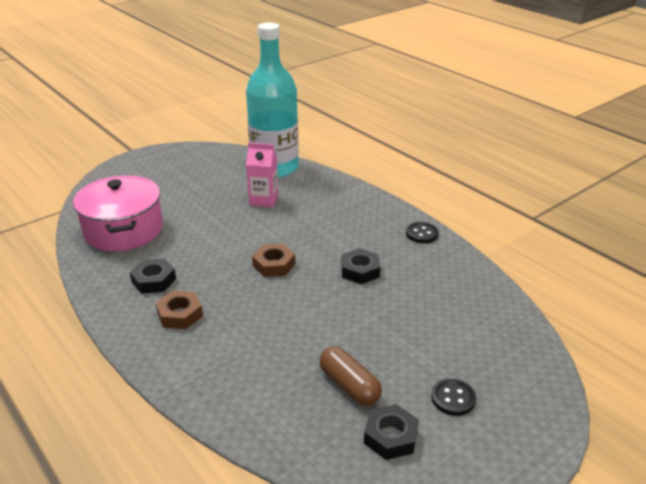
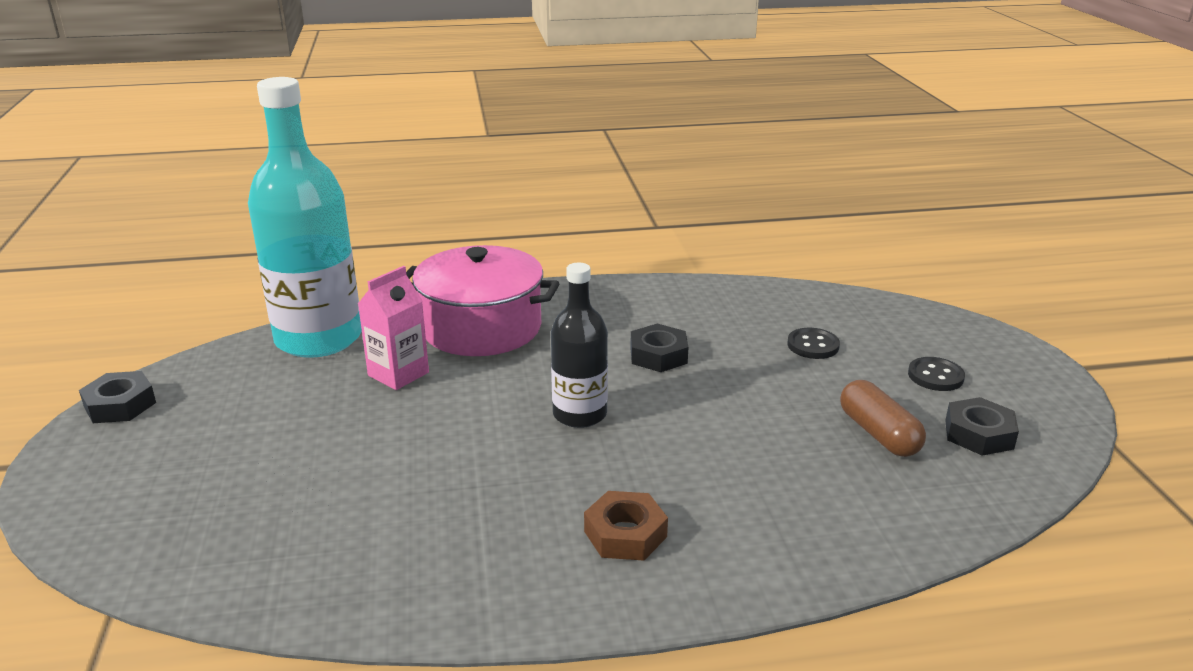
camera: 60 degrees left, 5 degrees down
(123, 230) = (306, 539): pink pot -> pink pot (481, 328)
(154, 280) = (506, 540): black nut -> black nut (120, 405)
(274, 265) = (579, 414): brown nut -> black bottle
(349, 385) = (878, 434): brown capsule -> brown capsule turned 75 degrees clockwise
(422, 234) = (622, 292): black button -> black button (813, 345)

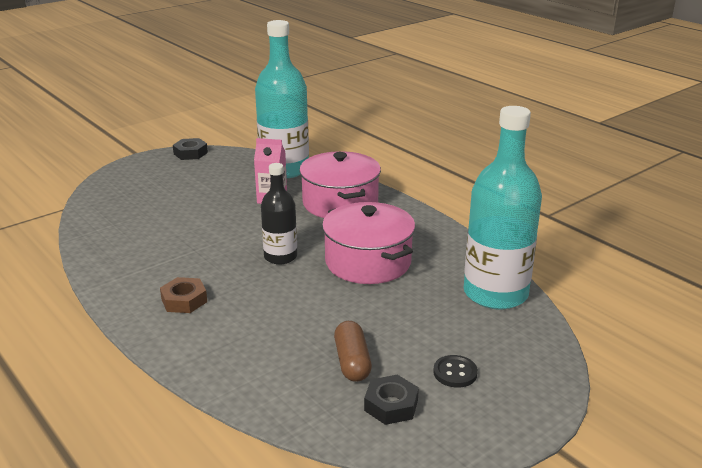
camera: 60 degrees right, 0 degrees up
(658, 355) = (368, 262): black nut -> pink pot
(796, 304) = (495, 293): none -> turquoise bottle
(813, 345) = (442, 313): black button -> none
(878, 434) = (352, 362): brown capsule -> brown capsule turned 45 degrees counterclockwise

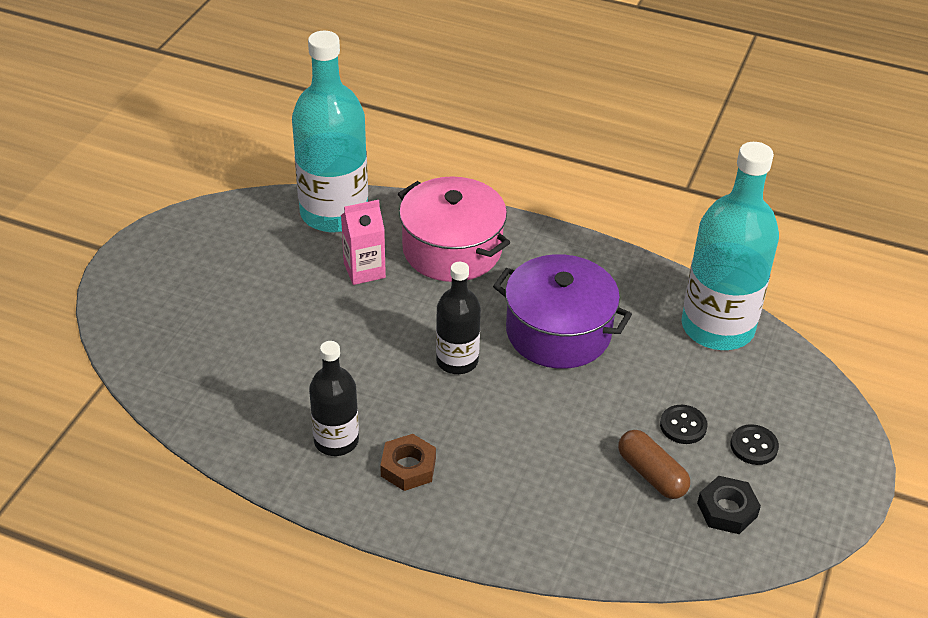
camera: 30 degrees left, 15 degrees up
(156, 272) = (336, 440): none -> black bottle
(190, 153) = (181, 223): black nut -> none
(368, 262) = (558, 332): pink pot -> purple pot
(408, 341) = (683, 426): none -> black button

